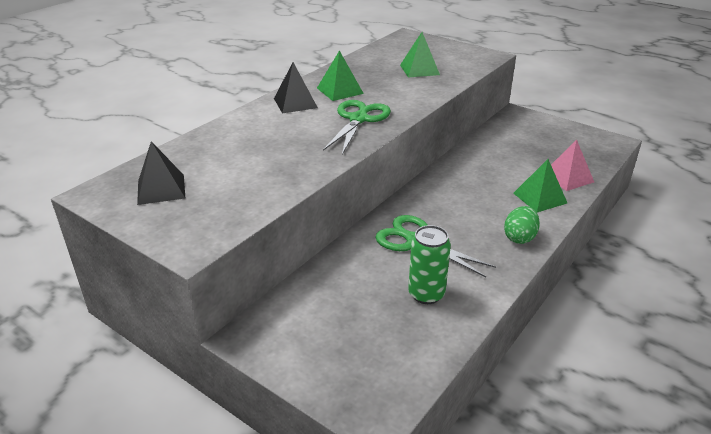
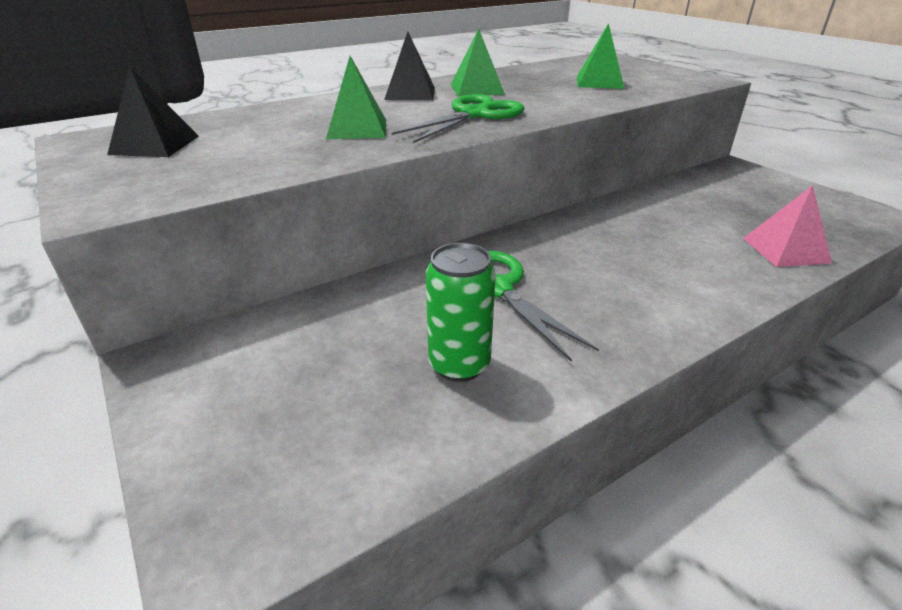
camera: 20 degrees right, 0 degrees up
(519, 237) = (664, 316): green egg -> none
(539, 198) = (725, 268): green pyramid -> green pyramid (357, 129)

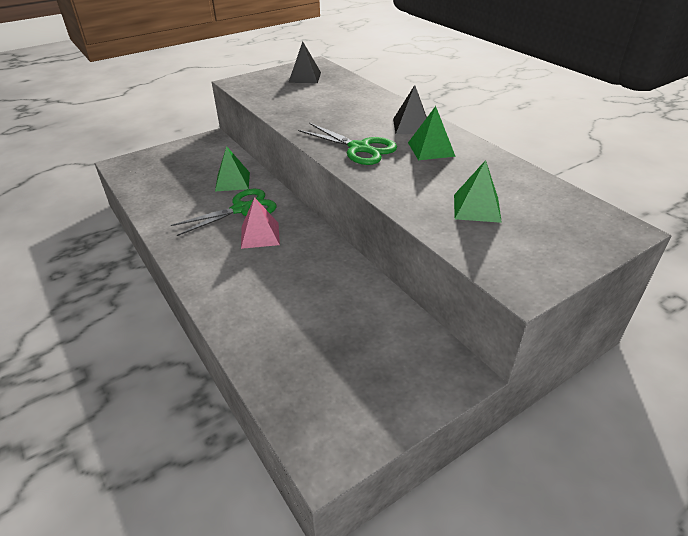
camera: 90 degrees right, 5 degrees up
(357, 129) = (328, 116): green pyramid -> green pyramid (232, 181)
(459, 365) = (183, 199): green can -> none
(785, 250) = (265, 346): pink pyramid -> pink pyramid (260, 235)

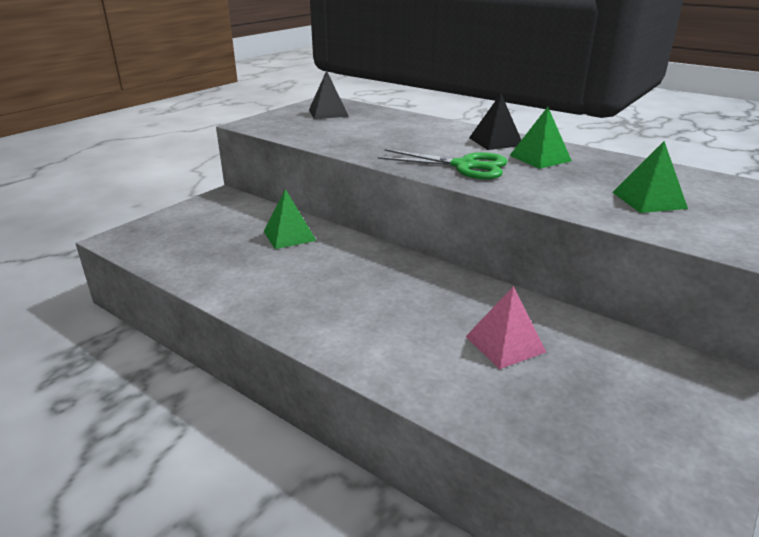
camera: 20 degrees left, 10 degrees down
(242, 209) = (327, 262): green scissors -> none
(260, 235) = (374, 285): pink pyramid -> pink pyramid (505, 344)

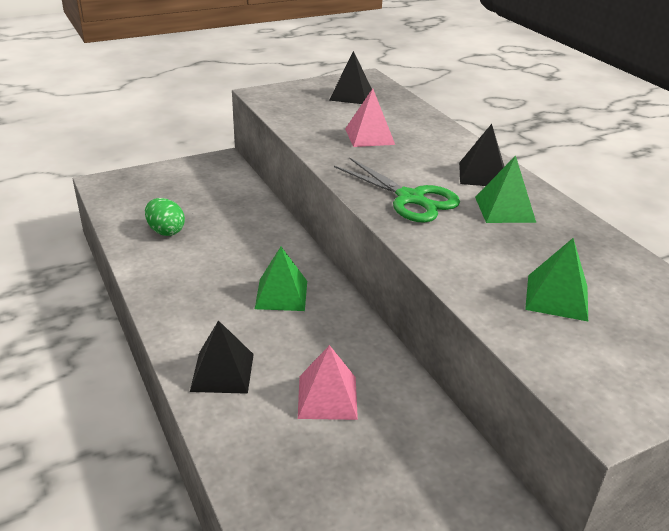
camera: 25 degrees right, 5 degrees up
(223, 261) = (166, 231): none -> green egg
(289, 235) = (242, 220): green pyramid -> green pyramid (281, 294)
(378, 135) = (369, 136): none -> pink pyramid
(396, 356) = (222, 372): none -> black pyramid

